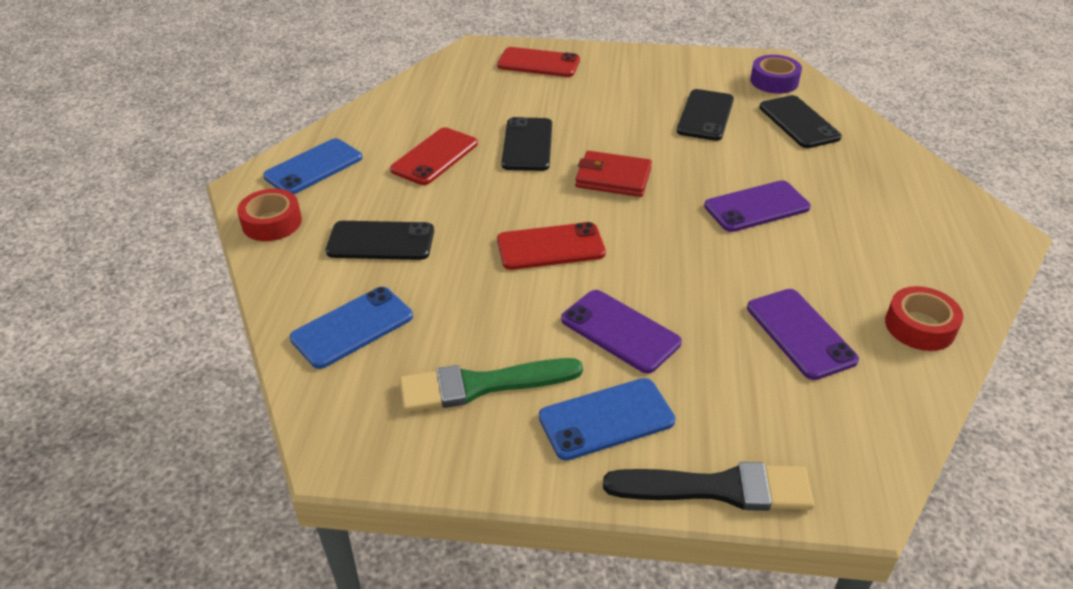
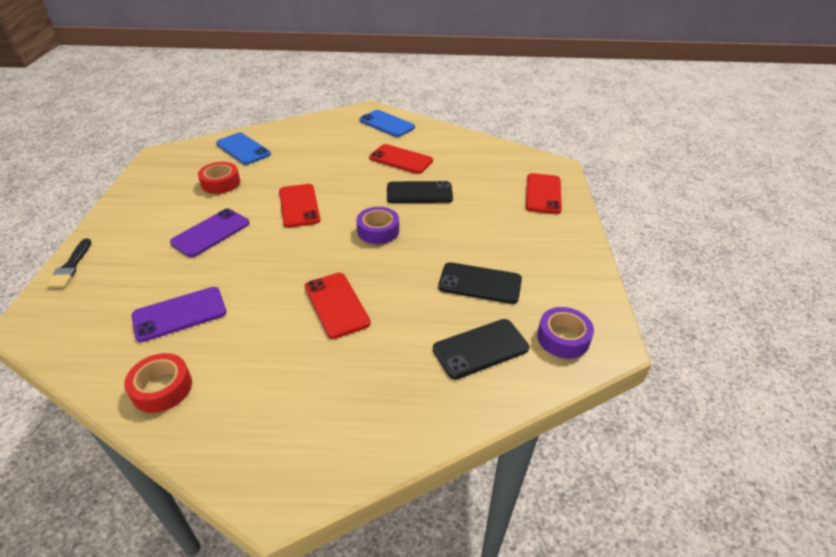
camera: 85 degrees right, 0 degrees up
(272, 222) = (334, 119): red tape -> red tape (220, 183)
(380, 241) = (313, 150): black phone -> none
(481, 385) = (185, 187): green brush -> none
(606, 419) = (142, 227): blue phone -> none
(613, 178) = (378, 231): red wallet -> purple tape
(718, 488) = (71, 266): black brush -> black brush, size x0.63
(756, 207) = (336, 305): purple phone -> red phone

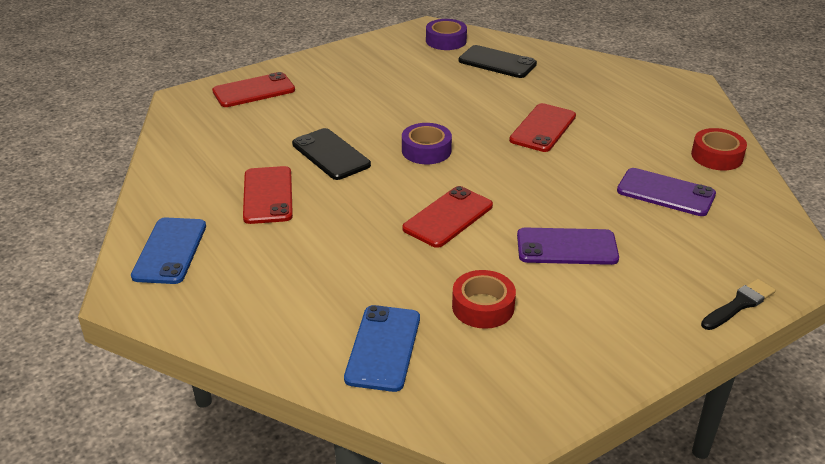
camera: 125 degrees left, 5 degrees down
(480, 283) = (431, 81): black phone -> none

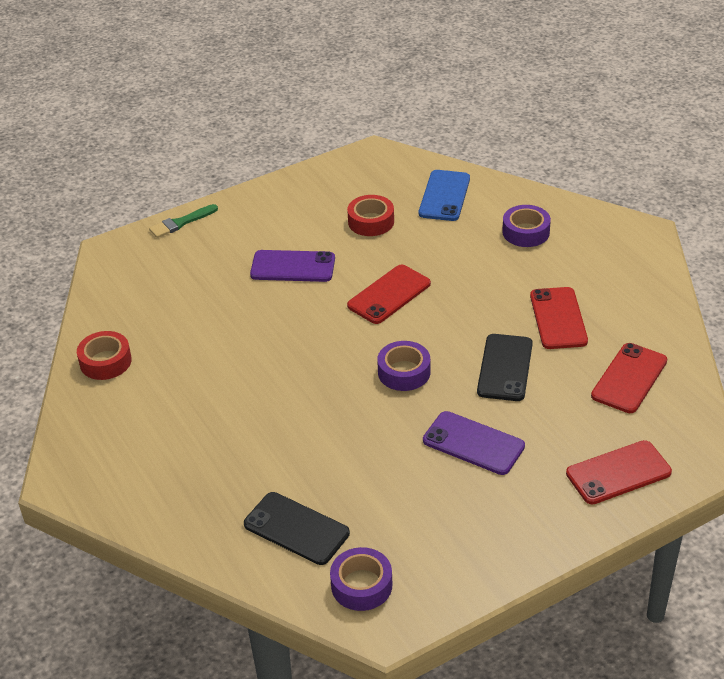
camera: 175 degrees left, 5 degrees up
(170, 251) = (626, 265): blue phone -> none
(279, 292) = (526, 232): none -> purple tape
(331, 154) = (505, 368): black phone -> black phone turned 45 degrees clockwise
(543, 128) = (271, 403): red phone -> red phone (629, 378)
(665, 193) = (182, 318): purple phone -> purple phone (473, 443)
(739, 304) = (181, 223): black brush -> green brush

